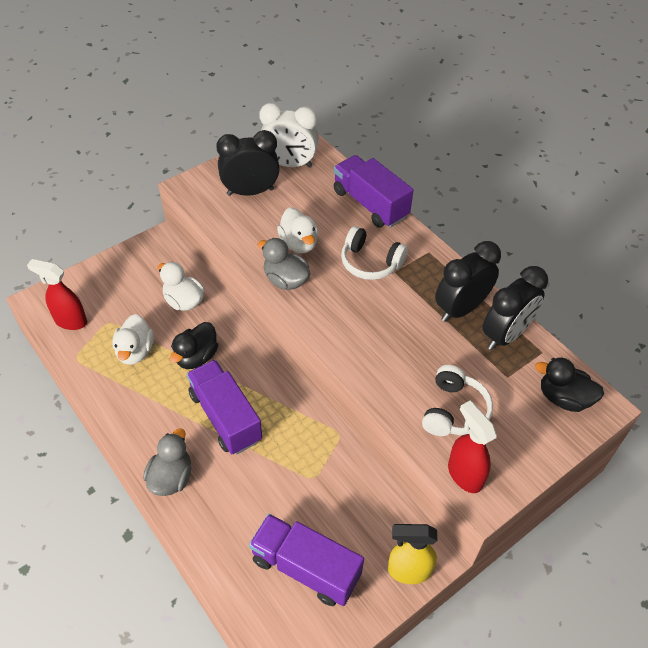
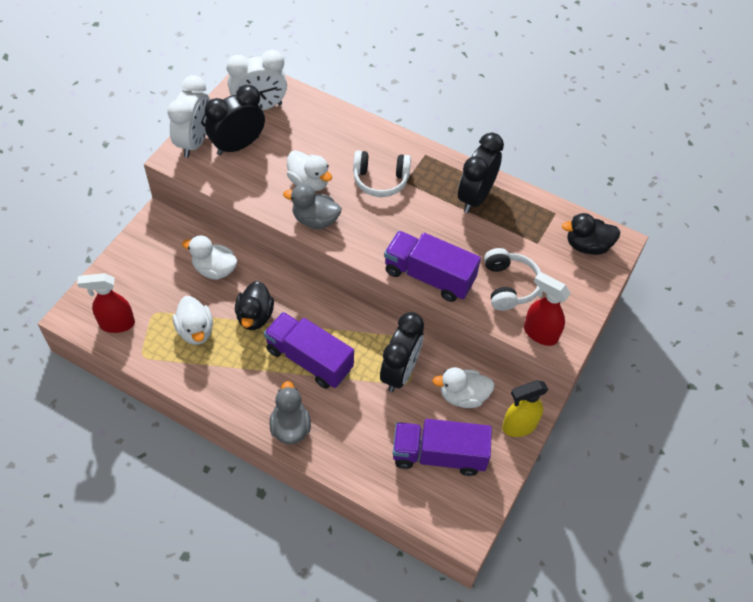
camera: 25 degrees left, 5 degrees up
(213, 177) = (195, 142): none -> white clock
(363, 513) = (463, 396): none -> white duck
(370, 204) = (353, 124): purple truck -> purple truck (429, 276)
(505, 335) = (521, 208): black clock -> black clock (399, 372)

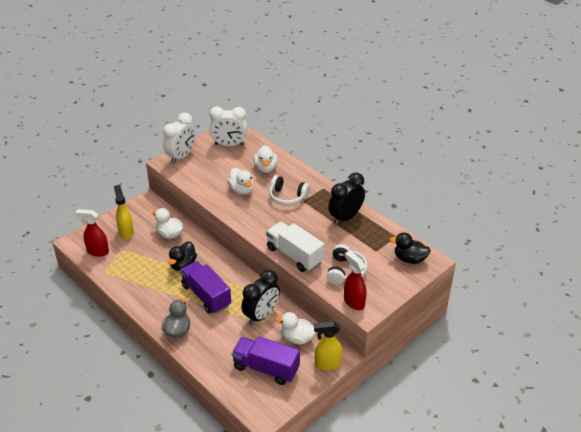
camera: 20 degrees right, 15 degrees down
(147, 280) = (126, 232): none -> yellow spray bottle
(195, 330) = (143, 265): white duck -> white duck (265, 168)
(238, 145) = (206, 163): black clock -> none
(315, 220) = (236, 211): grey duck -> none
(429, 276) = (294, 255): purple truck -> white truck

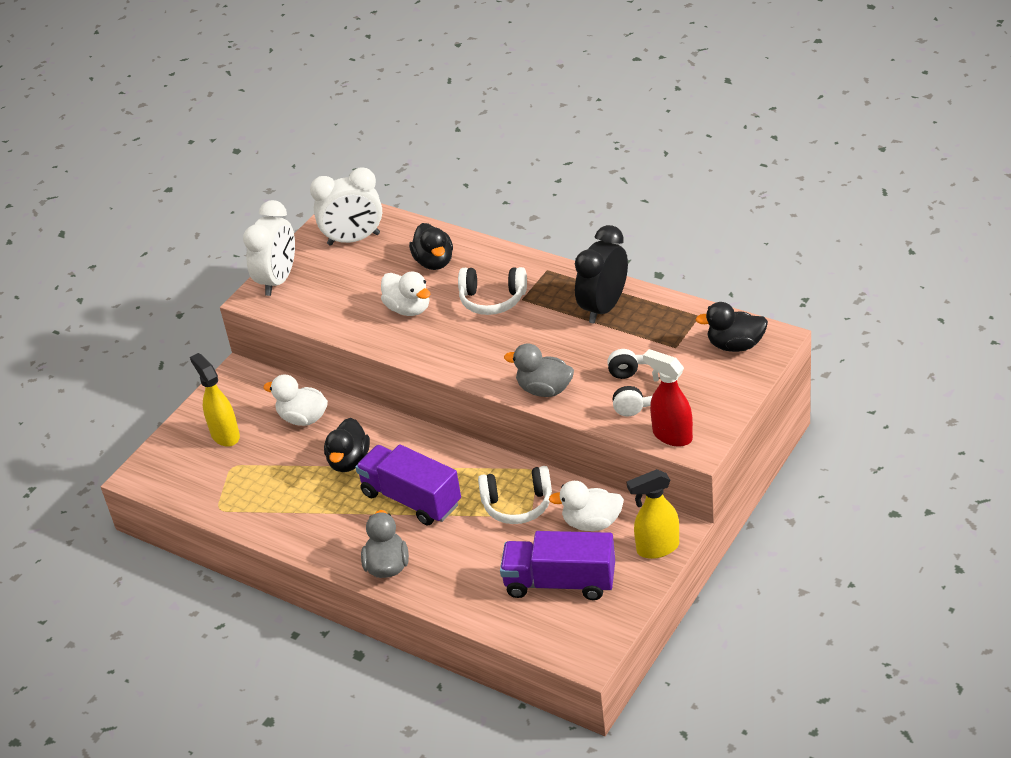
camera: 10 degrees left, 0 degrees up
(97, 251) = (189, 480): red spray bottle -> none
(261, 315) = (517, 504): black clock -> white headphones
(265, 168) = (434, 262): white duck -> black duck
(294, 255) = (544, 389): white truck -> grey duck

